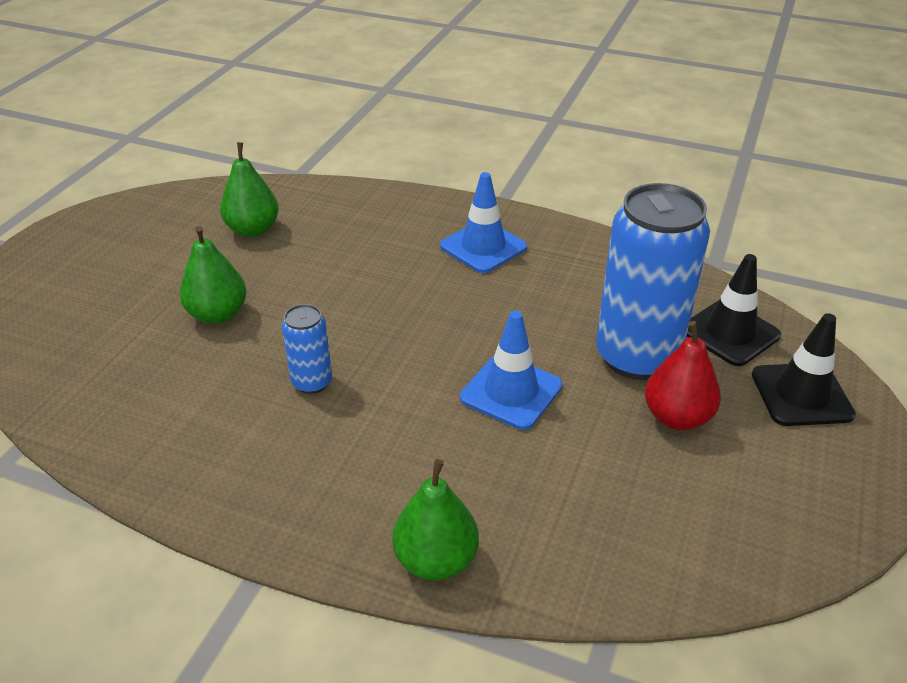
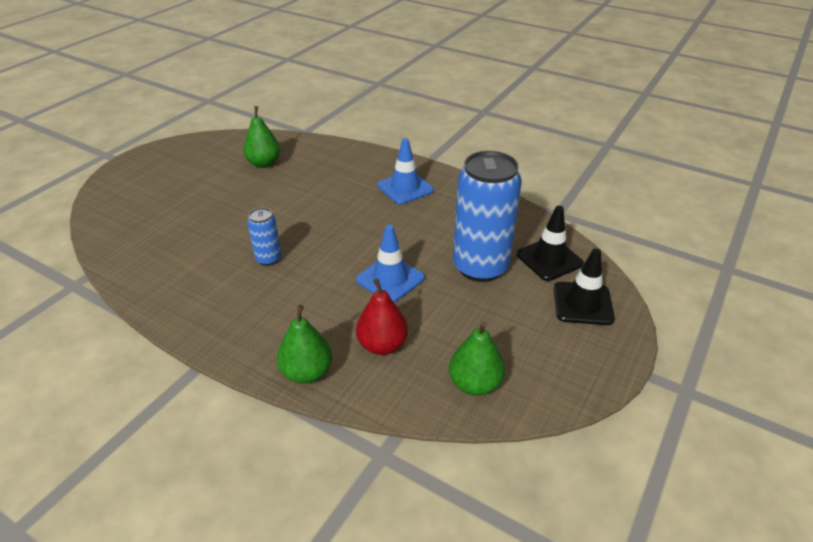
camera: 10 degrees right, 0 degrees up
(218, 314) = (225, 212): green pear -> green pear (474, 384)
(677, 417) = (492, 307): red pear -> red pear (382, 345)

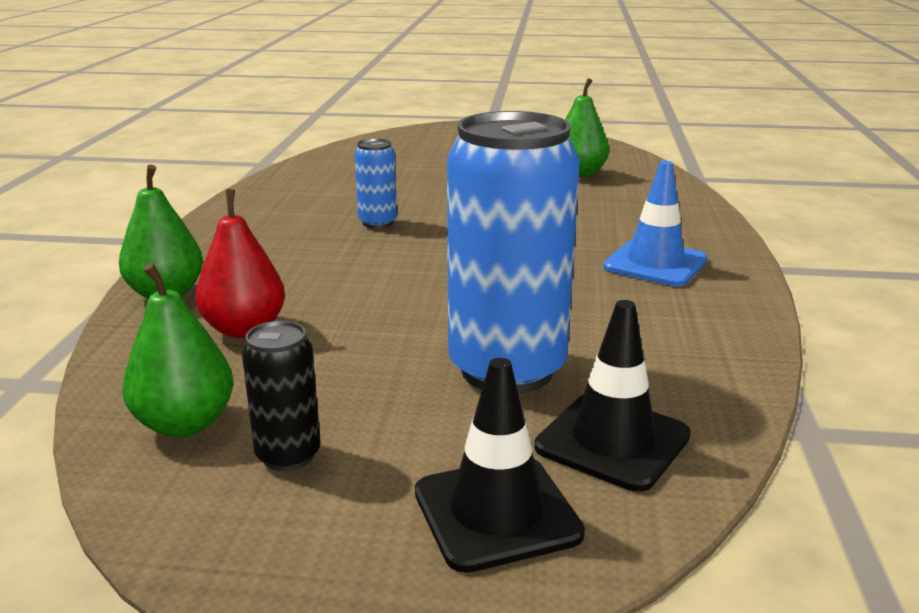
camera: 65 degrees right, 15 degrees down
(390, 279) = (402, 302): blue traffic cone -> none
(519, 352) = (288, 455): none -> black can

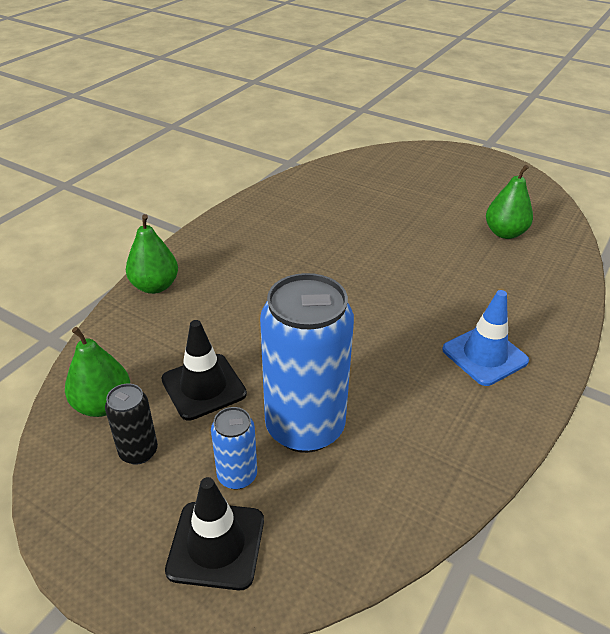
camera: 25 degrees right, 15 degrees up
(244, 329) = (178, 334): red pear -> none
(377, 223) = (320, 251): blue can -> blue can (237, 476)
(612, 441) = (323, 517): black traffic cone -> black traffic cone (203, 386)

